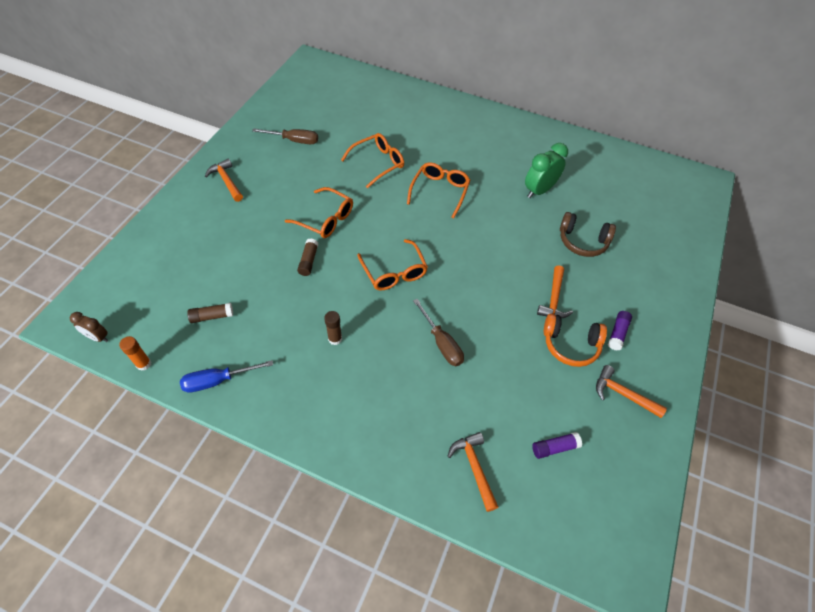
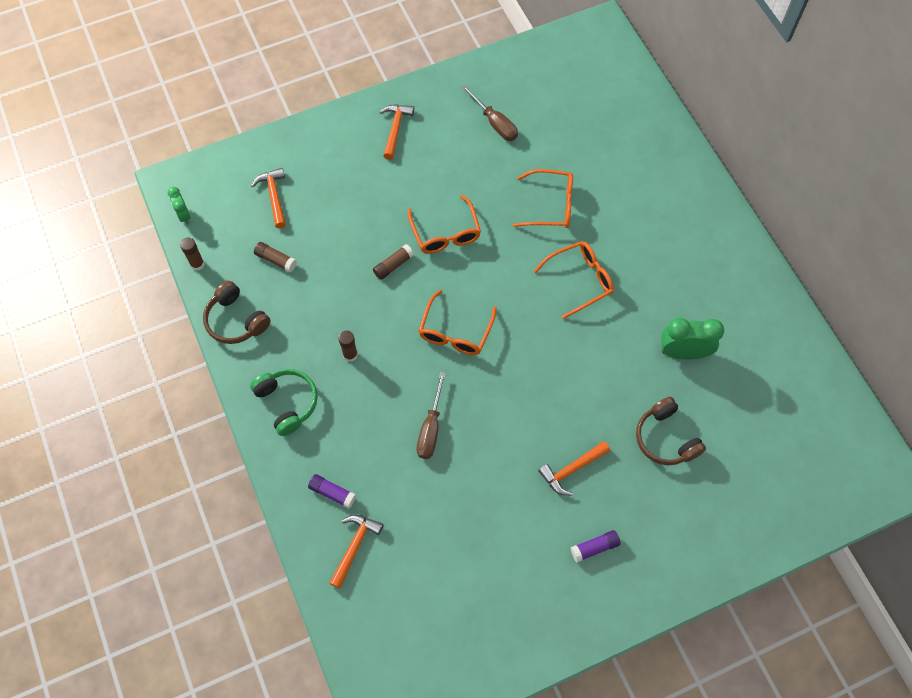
camera: 45 degrees right, 10 degrees up
(98, 337) = (184, 215): brown clock -> green clock
(143, 364) = (197, 264): orange glue stick -> brown glue stick
(218, 381) = (236, 320): blue screwdriver -> brown headphones
(319, 408) = (287, 403): none -> green headphones
(554, 448) = (431, 587): purple glue stick -> purple glue stick (332, 493)
(570, 345) = (539, 521): orange headphones -> none
(622, 394) = (536, 598): orange hammer -> orange hammer (274, 196)

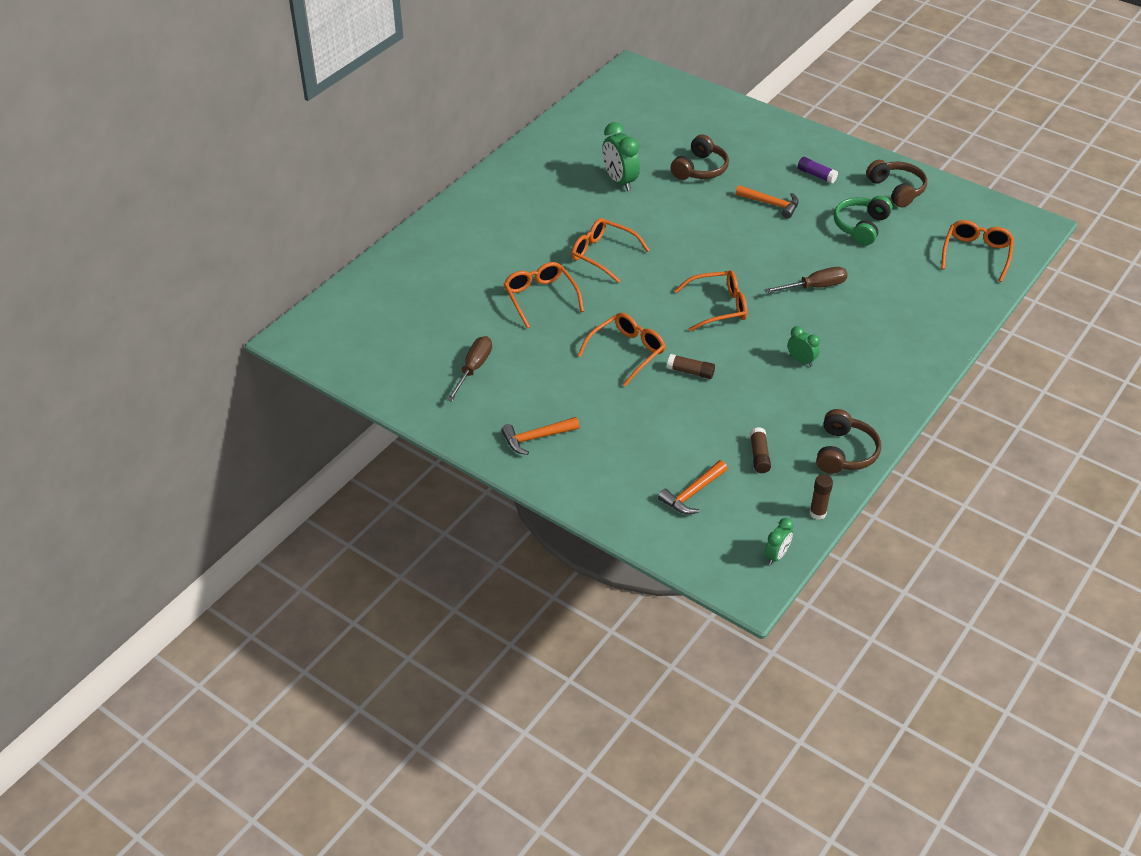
camera: 120 degrees left, 20 degrees down
(287, 403) = (881, 379): green headphones -> green headphones (861, 226)
(332, 493) = (922, 318): purple glue stick -> none
(350, 355) = (801, 361): brown glue stick -> green clock
(355, 546) = (946, 288): orange hammer -> none
(382, 616) = (976, 254): none -> orange glasses
(525, 615) = (897, 189): none -> brown headphones

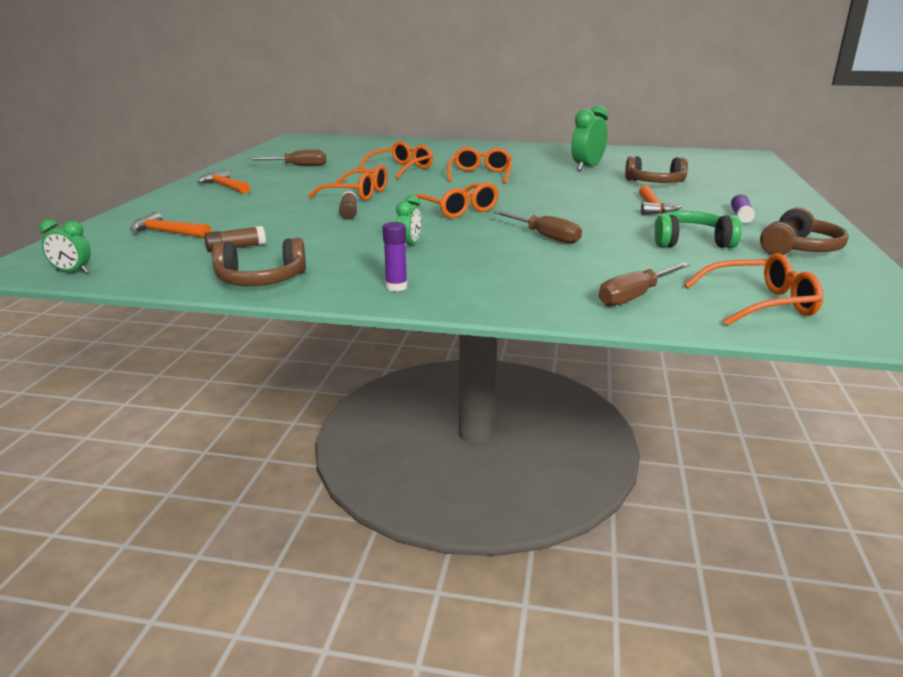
camera: 65 degrees right, 20 degrees down
(817, 513) = (146, 280): brown glue stick -> none
(887, 390) = (396, 287): none -> purple glue stick
(946, 295) = (635, 296): none -> brown screwdriver

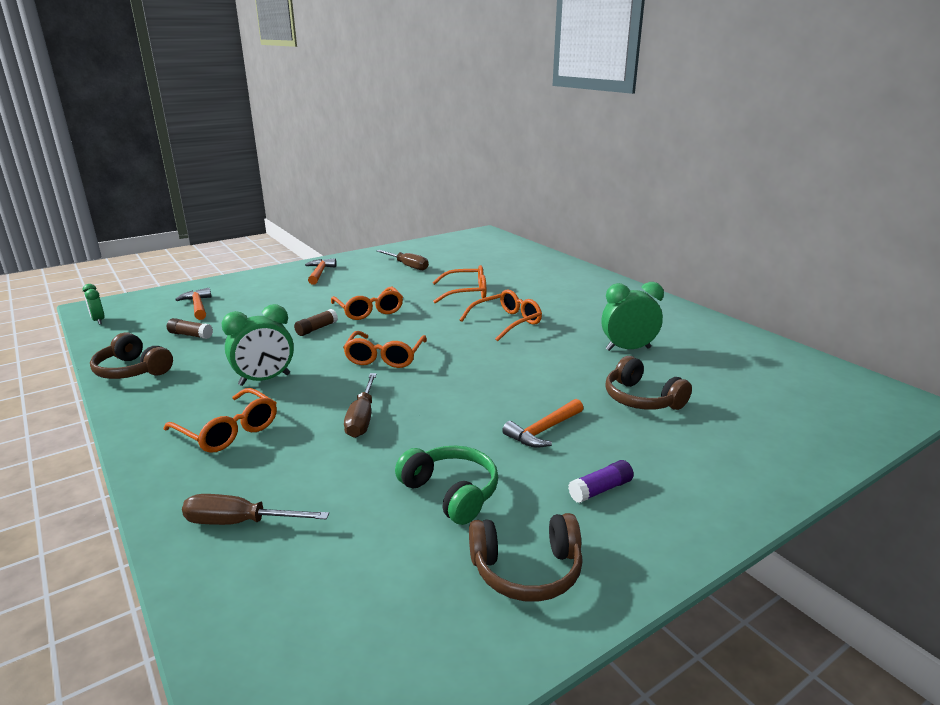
camera: 45 degrees right, 0 degrees up
(396, 287) = (162, 416): purple glue stick -> none
(409, 245) = (264, 380): green clock -> green clock, size x1.75
(761, 303) = (290, 604): orange glasses -> orange glasses (228, 431)

